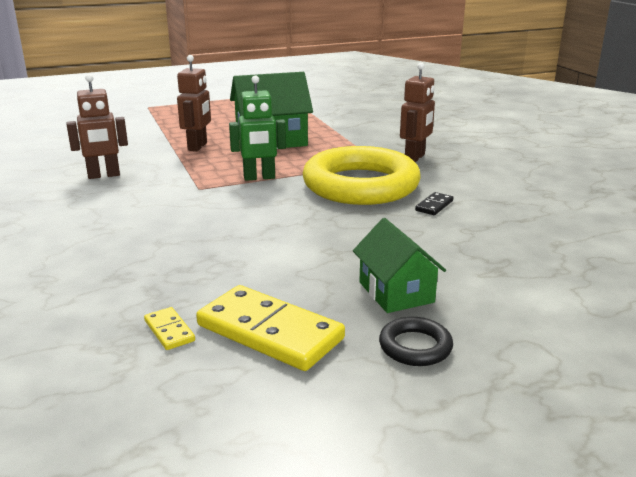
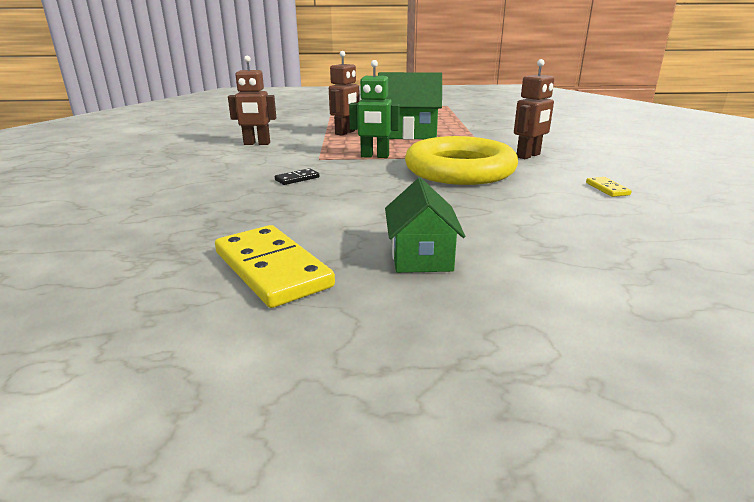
camera: 20 degrees right, 0 degrees up
(169, 331) = (191, 253): yellow domino -> yellow domino (607, 189)
(415, 347) = (399, 308): black ring -> none
(434, 206) = (519, 192): black domino -> black domino (297, 179)

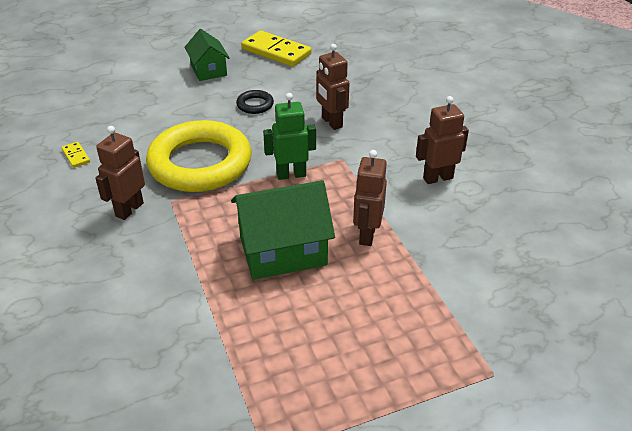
camera: 160 degrees right, 15 degrees up
(297, 179) = (331, 122): black domino -> brown robot
(372, 203) = (255, 105): none -> black ring

